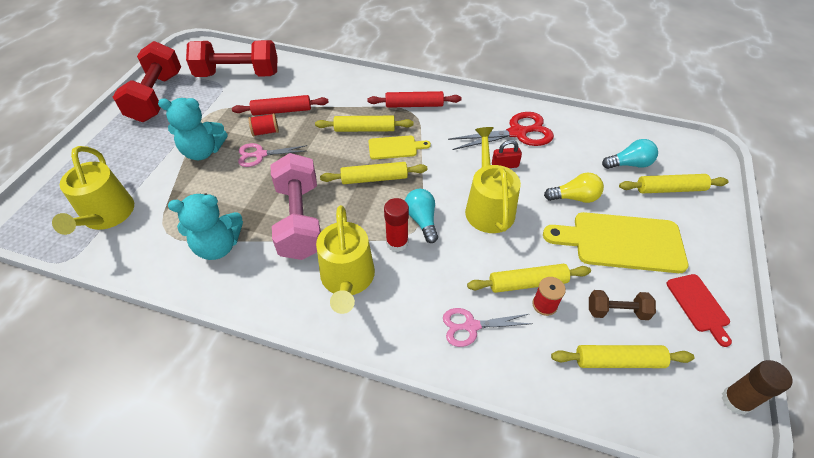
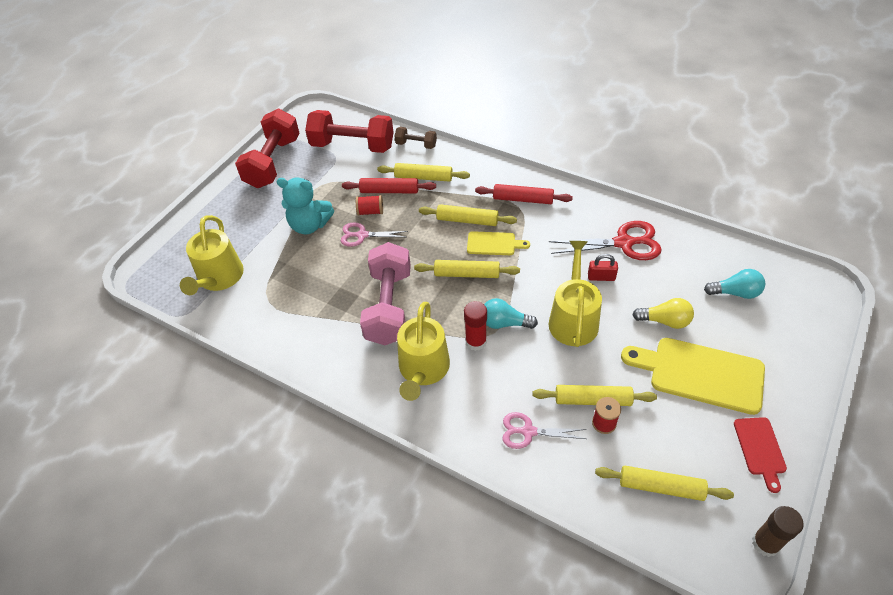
camera: 15 degrees right, 0 degrees up
(218, 246) = (312, 321): turquoise teddy bear -> none
(422, 220) = (504, 323): turquoise light bulb -> turquoise light bulb turned 75 degrees counterclockwise
(617, 311) = (673, 441): brown dumbbell -> brown dumbbell (416, 145)
(670, 189) = (771, 326): yellow rolling pin -> yellow rolling pin (423, 177)

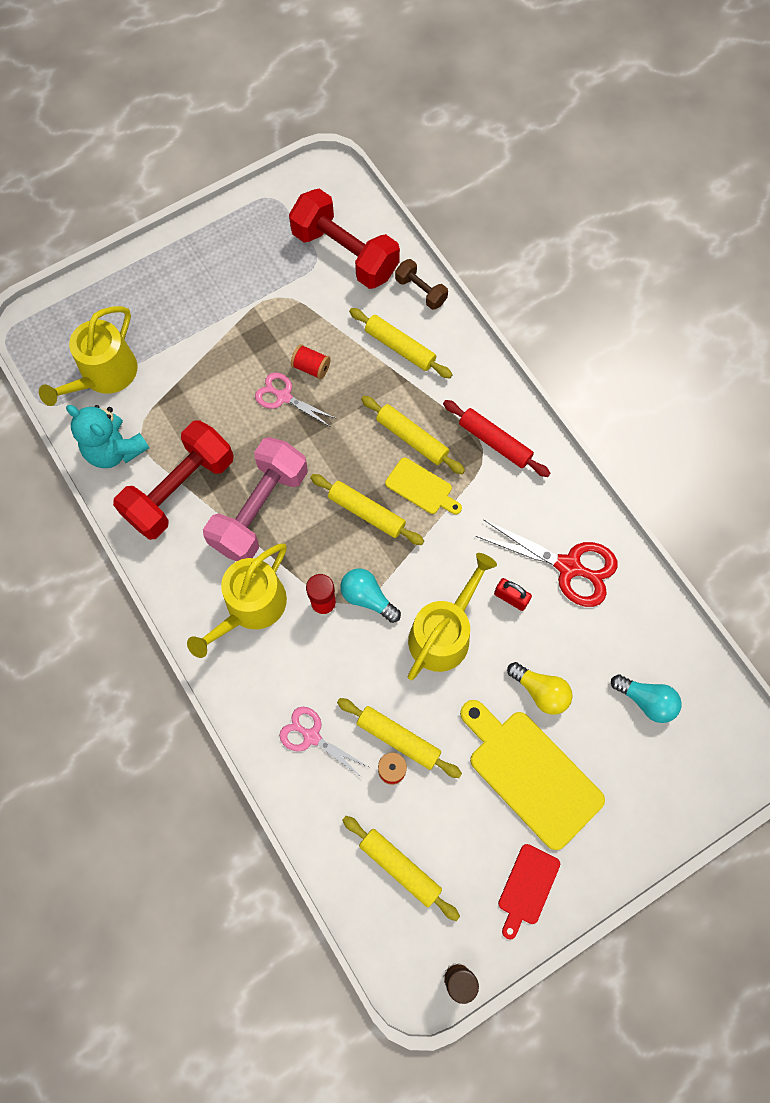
camera: 25 degrees right, 20 degrees up
(273, 162) = (241, 233): red dumbbell -> red dumbbell (180, 490)
(309, 225) = (234, 351): turquoise teddy bear -> turquoise teddy bear (115, 450)
(389, 191) = (349, 347): red rolling pin -> none

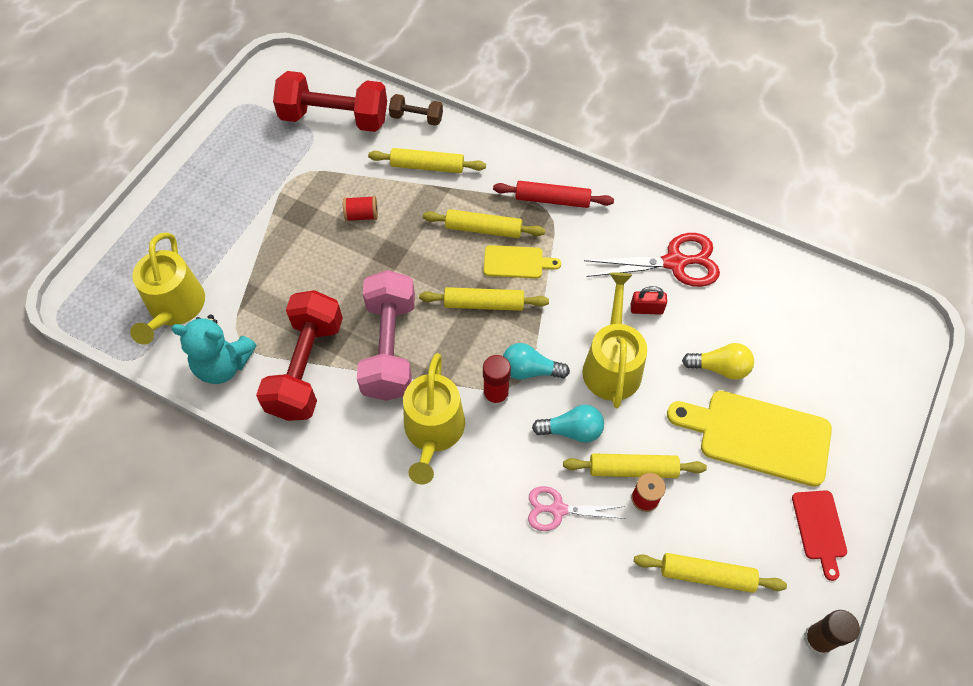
camera: 30 degrees left, 10 degrees down
(283, 397) = (352, 249): pink scissors -> none
(646, 700) = (804, 330): turquoise light bulb -> turquoise light bulb (572, 430)

